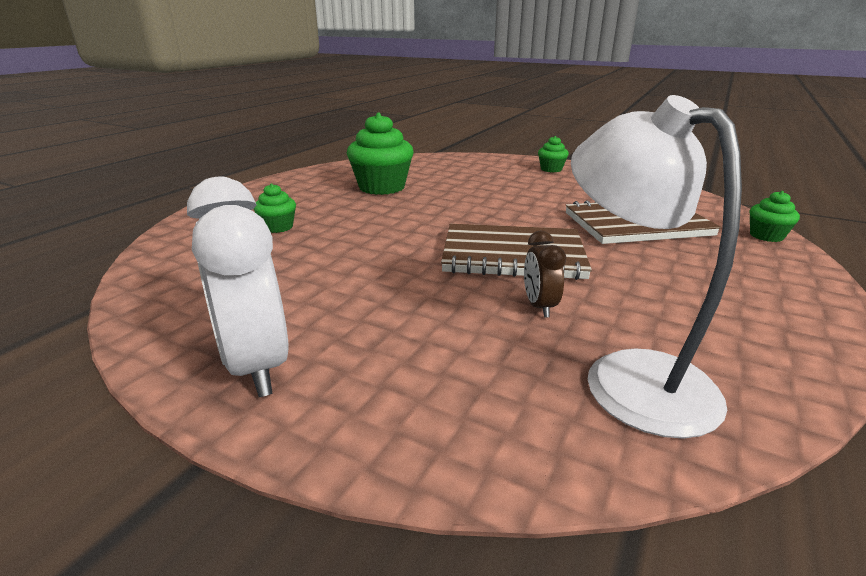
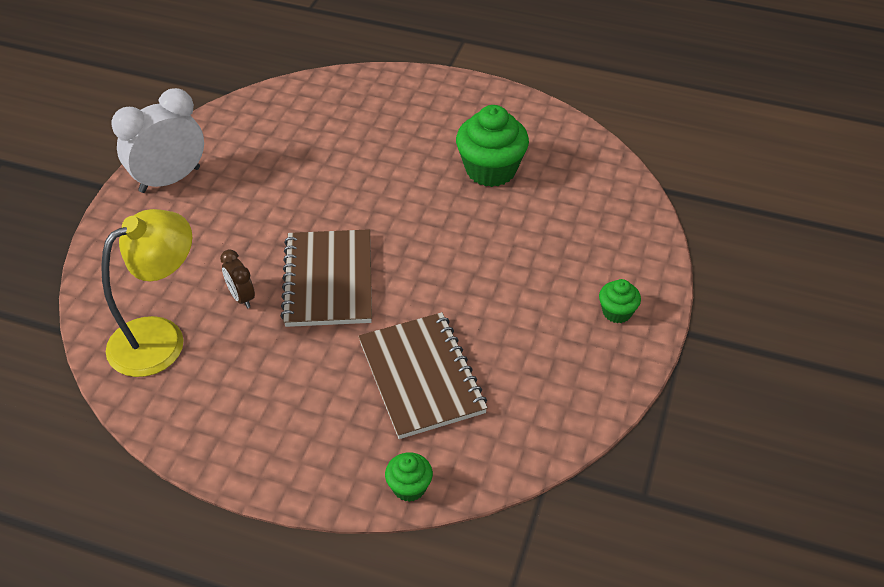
camera: 80 degrees right, 20 degrees up
(278, 227) = (364, 129): green cupcake -> none
(539, 306) = (241, 297): brown clock -> brown clock turned 105 degrees counterclockwise
(629, 375) = (160, 338): white lamp -> yellow lamp

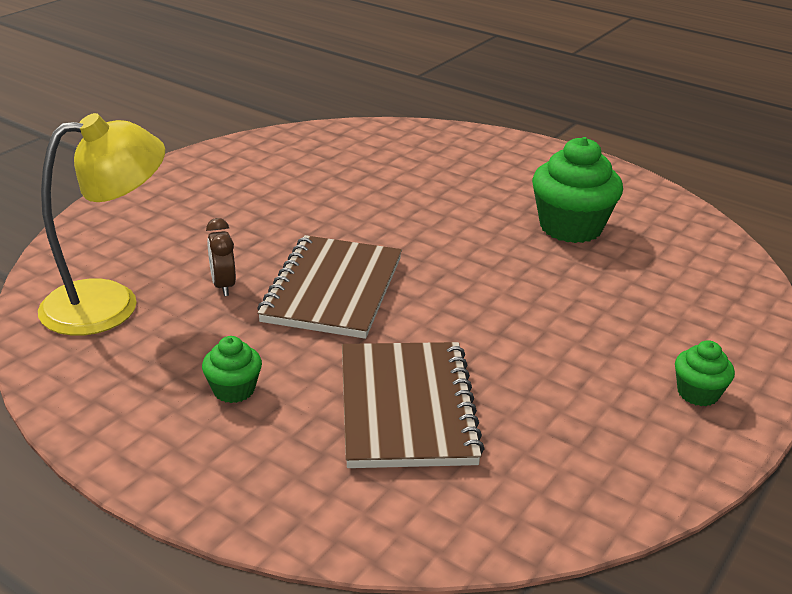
camera: 15 degrees right, 15 degrees down
(170, 180) = (202, 175): white clock -> none
(409, 487) = (338, 528): green cupcake -> green cupcake (234, 390)

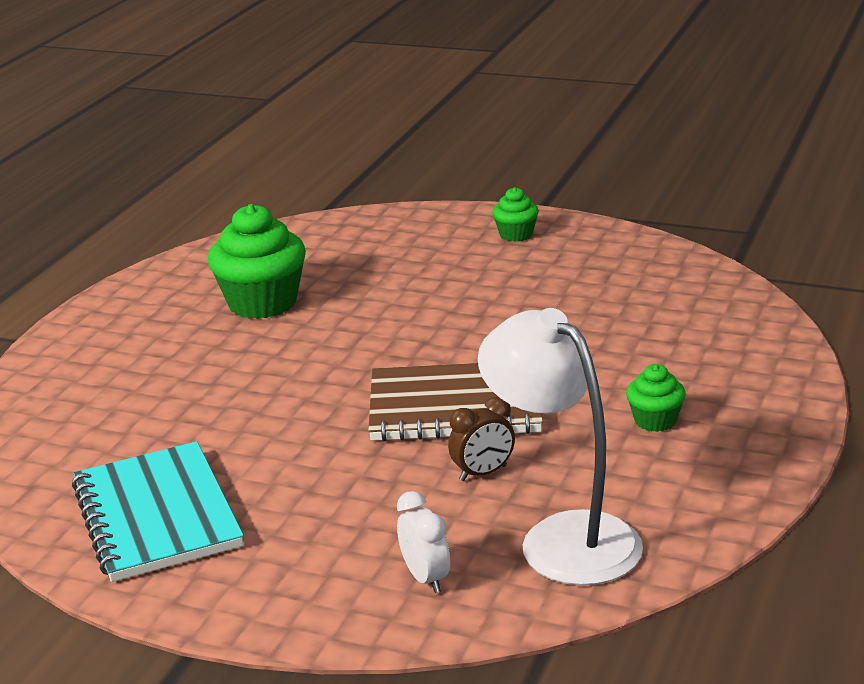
camera: 100 degrees left, 5 degrees down
(110, 304) = (563, 537): yellow lamp -> white lamp
(118, 243) = (425, 578): none -> white clock
(273, 166) = (156, 515): none -> turquoise notebook
(407, 407) = (618, 338): brown notebook -> none

